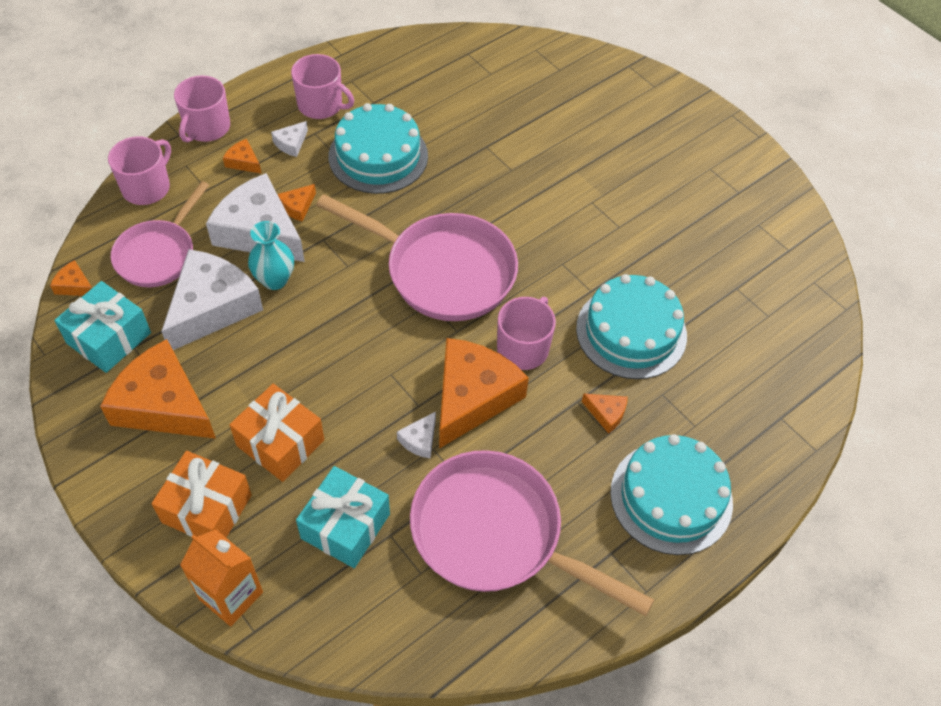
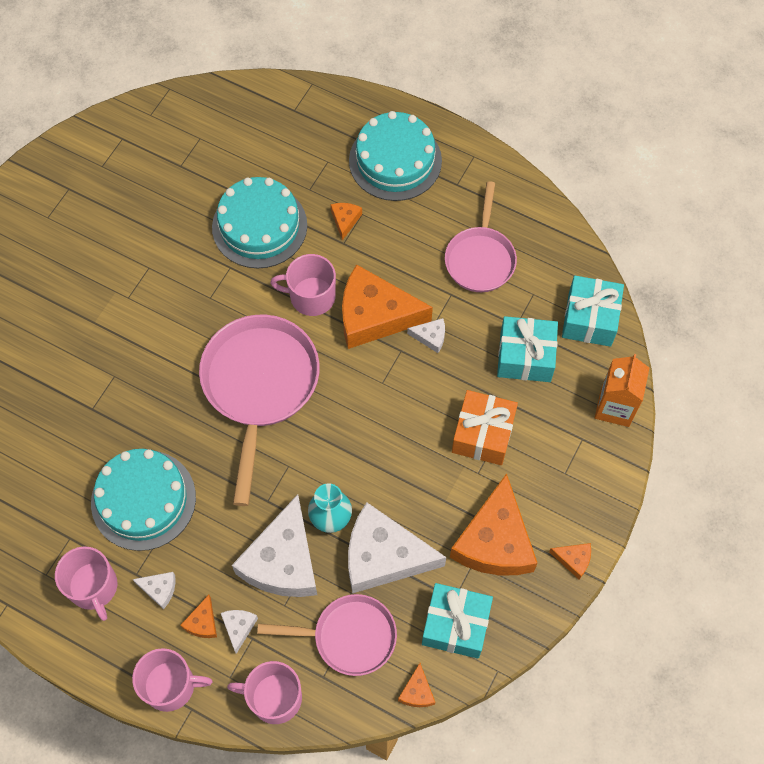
camera: 110 degrees left, 10 degrees up
(207, 508) = (562, 458): orange gift -> none
(222, 183) = (239, 627): none -> white cheese
(297, 207) = (238, 542): orange cheese -> orange cheese (573, 560)
(321, 105) = (93, 587): pink mug -> pink mug turned 150 degrees clockwise
(355, 623) = (589, 319): none -> turquoise gift
(495, 534) = (480, 258): pink pan -> pink pan, size x0.63

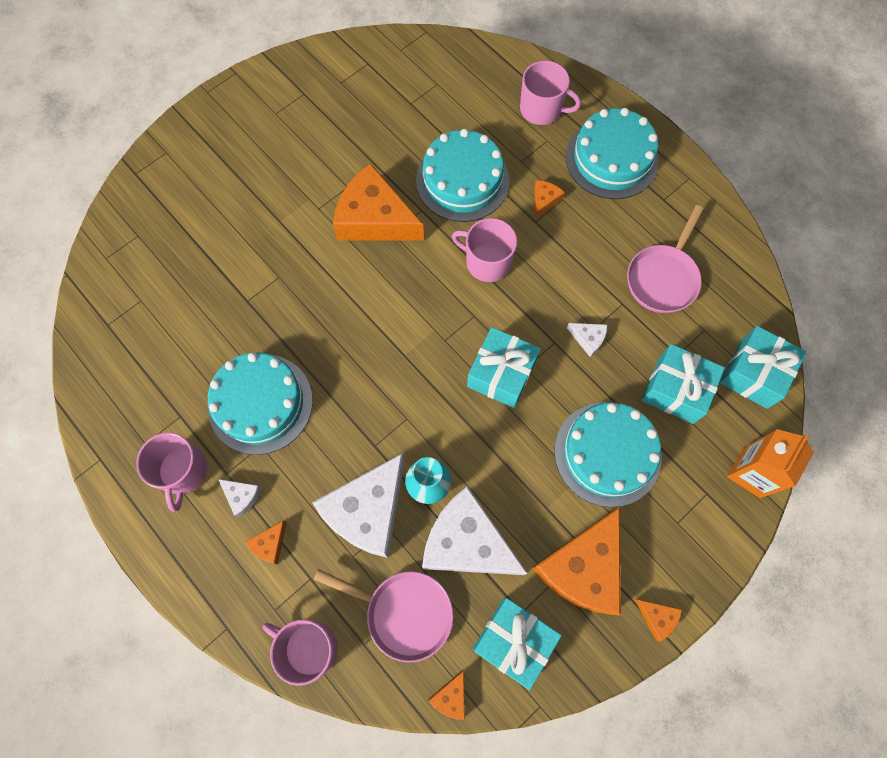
camera: 20 degrees right, 5 degrees up
(170, 685) = (216, 596): pink mug -> pink mug (541, 109)
(239, 627) = (302, 562): white cheese -> none
(259, 386) = (408, 331): pink pan -> none
(361, 395) = (501, 373): none -> turquoise gift
(374, 315) = (541, 300): orange cheese -> orange cheese (374, 218)
(483, 434) = (607, 453): orange gift -> turquoise cake

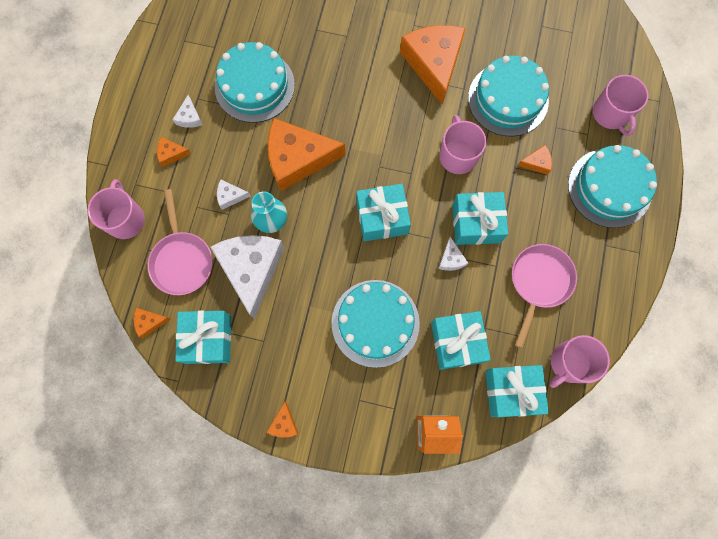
camera: 55 degrees right, 5 degrees up
(183, 471) = (182, 74): pink mug -> pink mug (569, 363)
(367, 511) = (230, 196): white cheese -> white cheese, size x0.42
(568, 292) = (476, 223): none -> turquoise gift
(582, 568) = (284, 354): orange cheese -> orange cheese (297, 158)
(663, 278) = (539, 282): pink pan -> pink pan turned 120 degrees clockwise

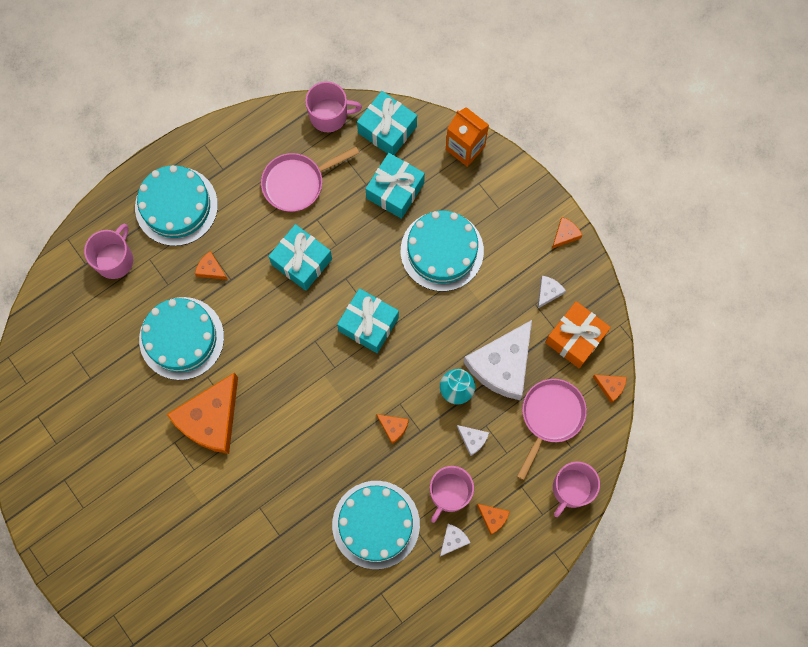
camera: 140 degrees left, 0 degrees up
(208, 339) = (575, 338): turquoise gift -> orange gift
(297, 158) = (393, 427): orange cheese -> orange cheese, size x0.42
(451, 259) = (345, 251): white cheese -> white cheese (548, 292)
(457, 155) = (265, 325): pink mug -> pink mug (449, 493)

